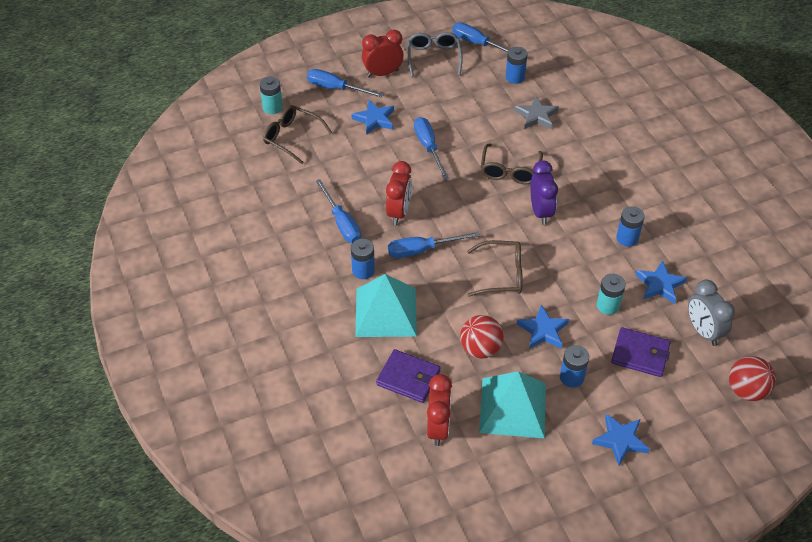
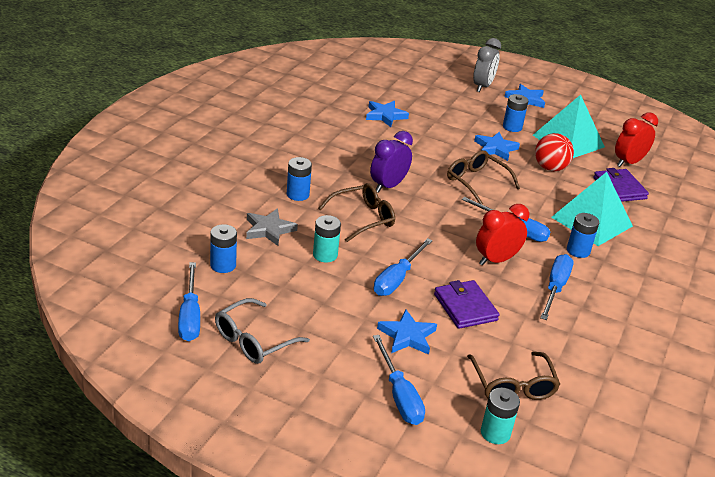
camera: 135 degrees left, 15 degrees down
(382, 73) = (328, 369): red clock -> none
(608, 306) = (435, 130): turquoise battery -> turquoise battery (325, 255)
(627, 238) = (359, 139): blue battery -> blue battery (298, 194)
(640, 354) = (455, 108): purple wallet -> purple wallet (465, 307)
(703, 331) = (401, 91): grey clock -> grey clock (482, 86)
(746, 390) = (424, 69): red ball -> none

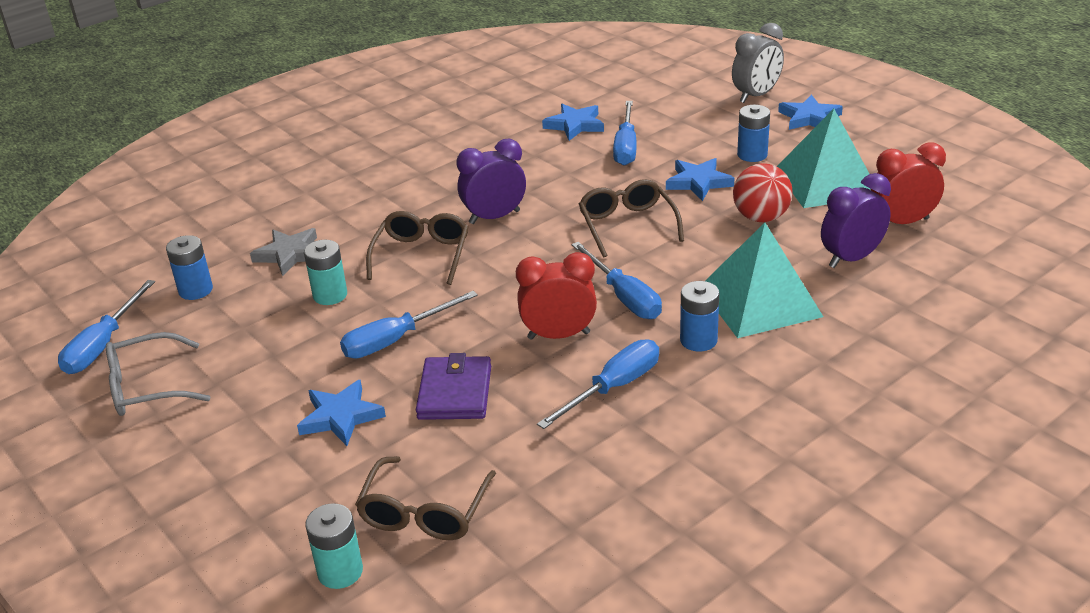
camera: 30 degrees right, 0 degrees up
(298, 194) = (365, 215): blue battery -> none
(363, 218) = (422, 255): brown glasses -> brown glasses turned 75 degrees counterclockwise
(399, 395) = (259, 492): blue screwdriver -> blue screwdriver (626, 147)
(619, 188) = (851, 258): purple wallet -> purple clock

